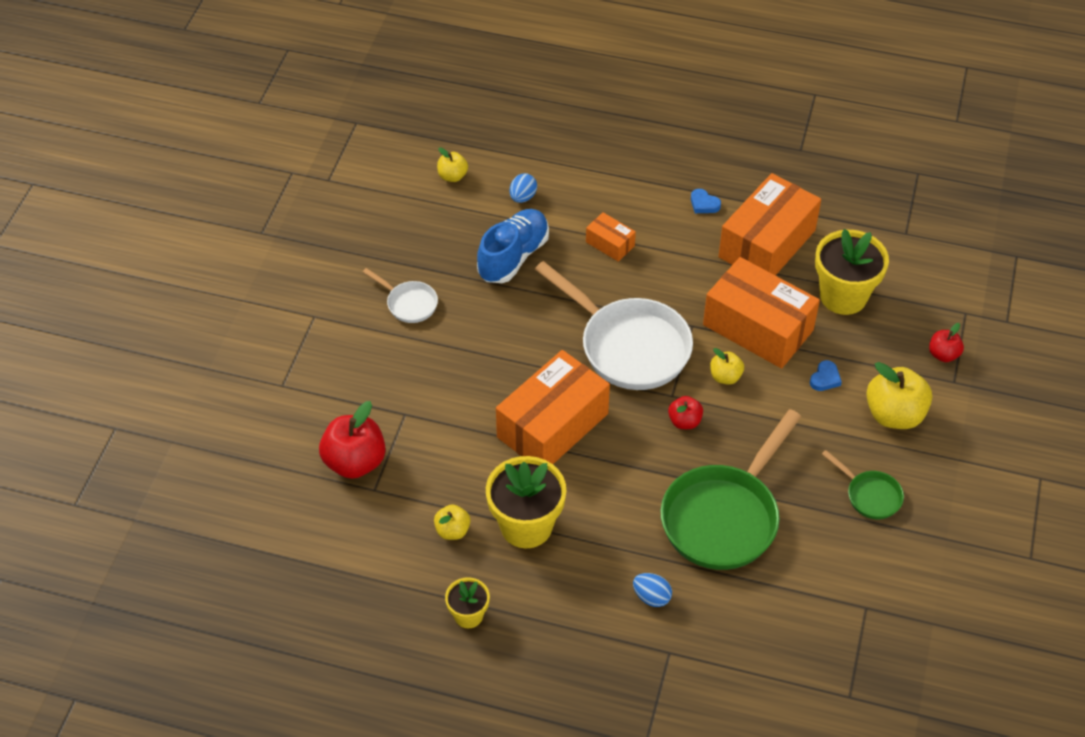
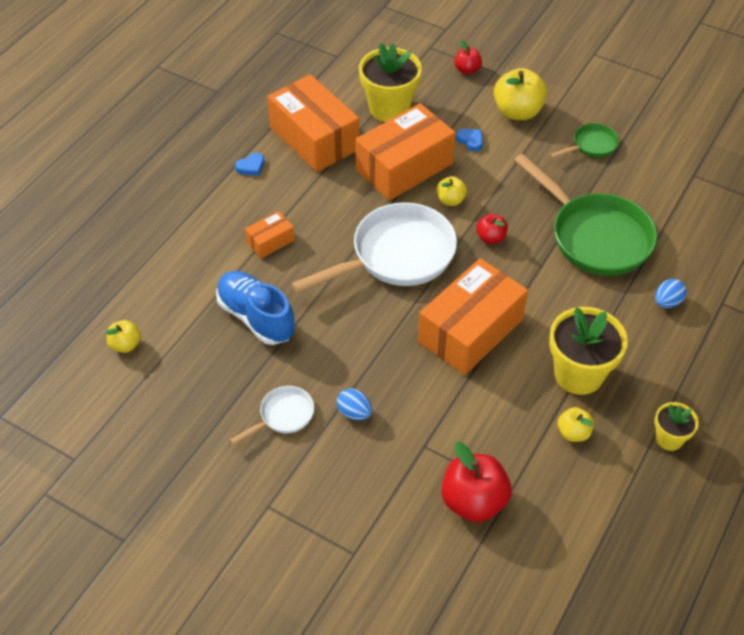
camera: 75 degrees left, 0 degrees up
(523, 197) = (182, 293): blue egg -> blue egg (354, 412)
(552, 425) = (470, 330): orange box -> orange box turned 75 degrees clockwise

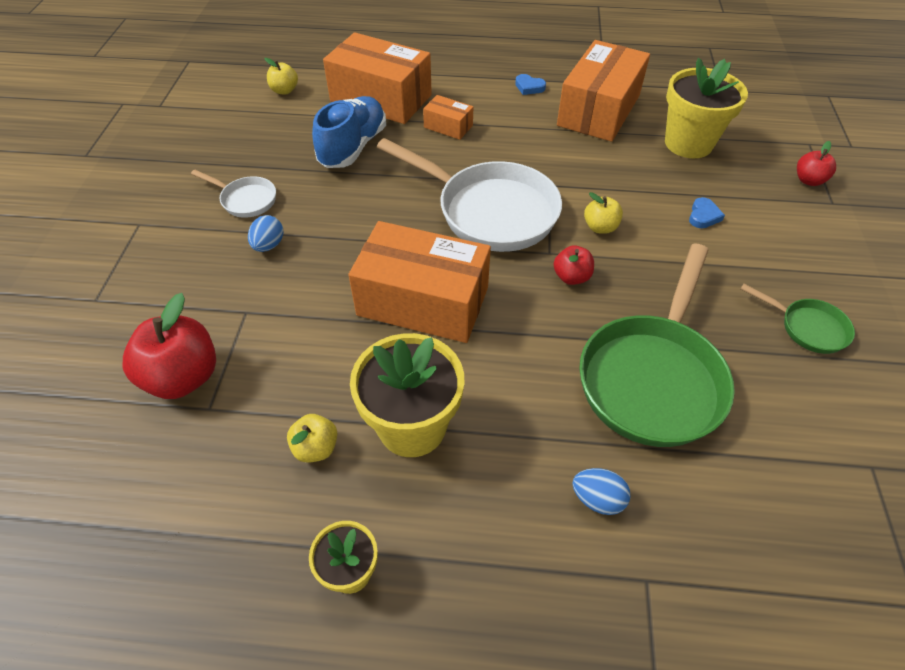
camera: 65 degrees right, 0 degrees up
(404, 167) = (617, 179): orange box -> orange box (381, 98)
(517, 112) = (790, 241): yellow apple -> none

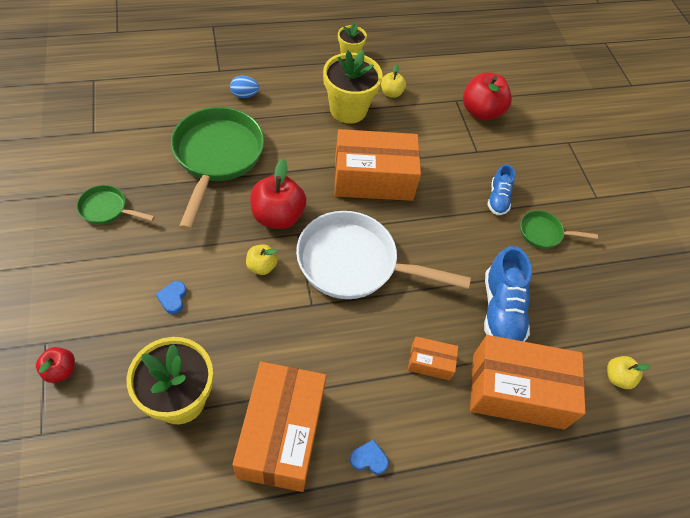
camera: 155 degrees right, 5 degrees up
(246, 200) = (543, 233): white pan -> green pan
(269, 245) = (498, 198): blue egg -> blue shoe
(571, 277) = (277, 216): red apple -> red apple, size x1.85

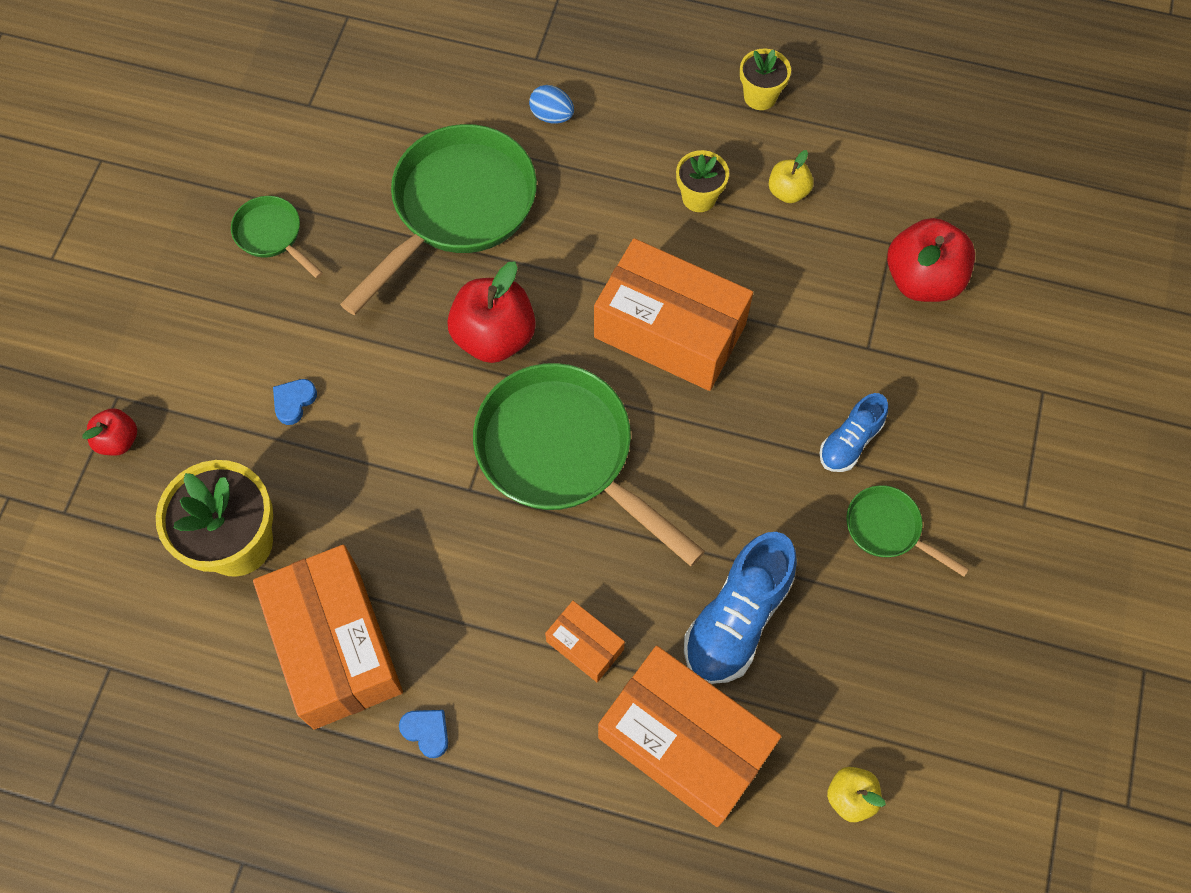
camera: 35 degrees right, 10 degrees up
(261, 266) = (431, 404): yellow apple -> none
(281, 434) = (336, 646): orange box -> orange box turned 60 degrees counterclockwise
(348, 110) = (699, 197): yellow flower pot -> yellow flower pot, size x0.54
(354, 263) = (563, 454): white pan -> green pan

